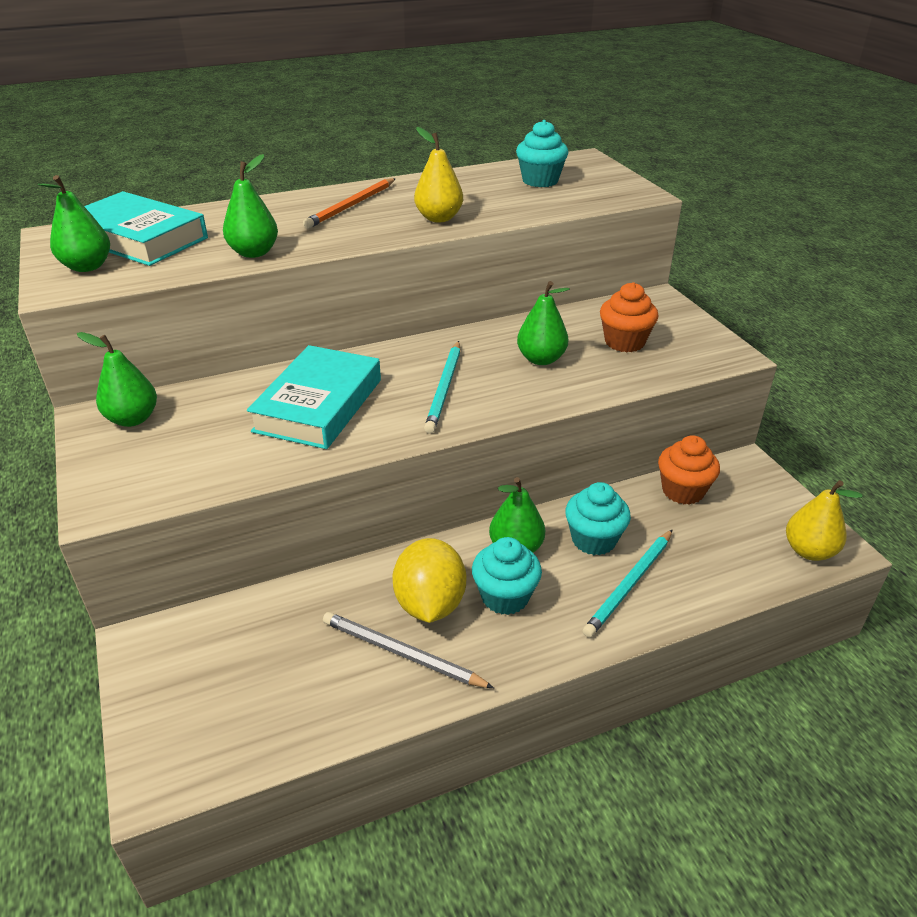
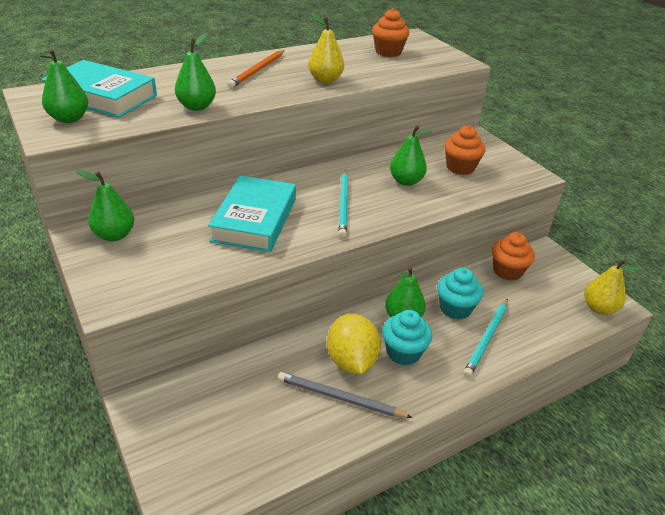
camera: 10 degrees left, 0 degrees up
(540, 181) = (388, 52): turquoise cupcake -> orange cupcake

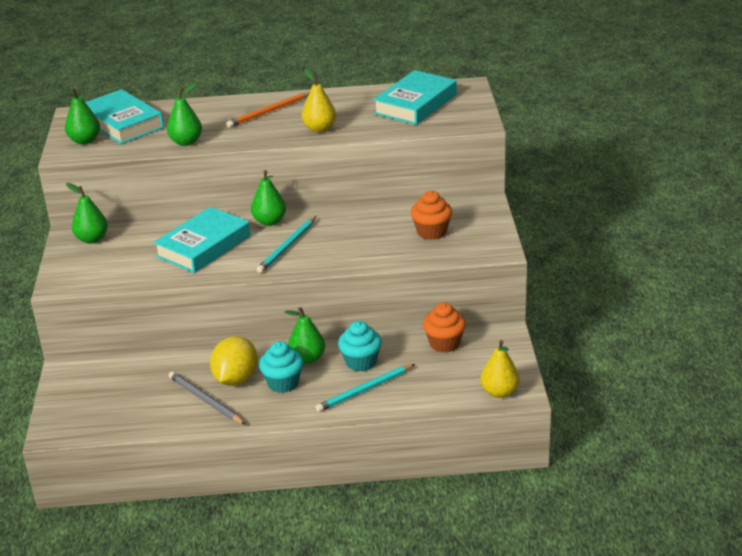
camera: 30 degrees right, 5 degrees down
(388, 52) = (415, 104): orange cupcake -> turquoise book
(406, 181) = (364, 236): green pear -> green pear (269, 221)

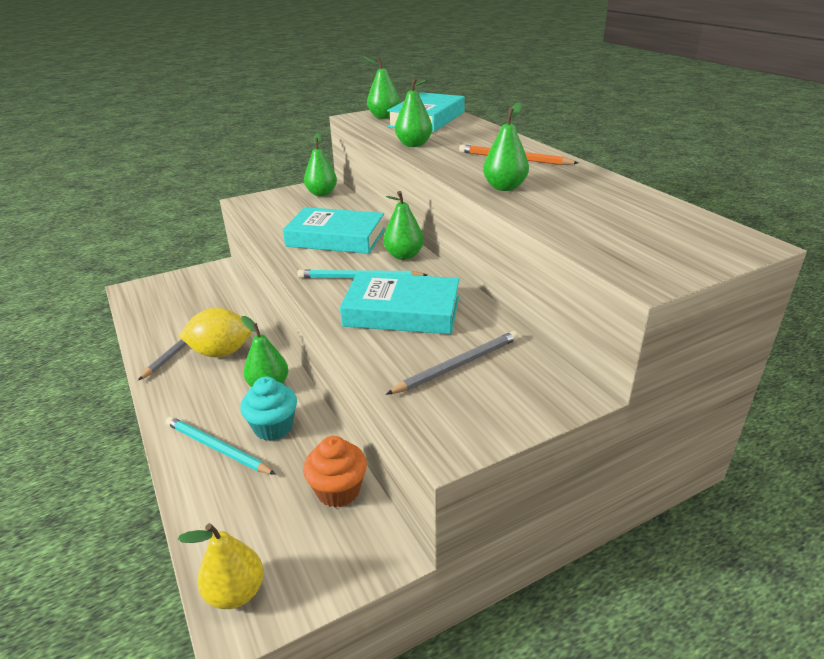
camera: 65 degrees right, 0 degrees up
(283, 383) = (220, 383): turquoise cupcake -> none
(319, 129) = (504, 187): yellow pear -> green pear
(415, 104) = (639, 222): turquoise book -> turquoise book (402, 311)
(431, 232) = (457, 365): orange cupcake -> grey pencil

